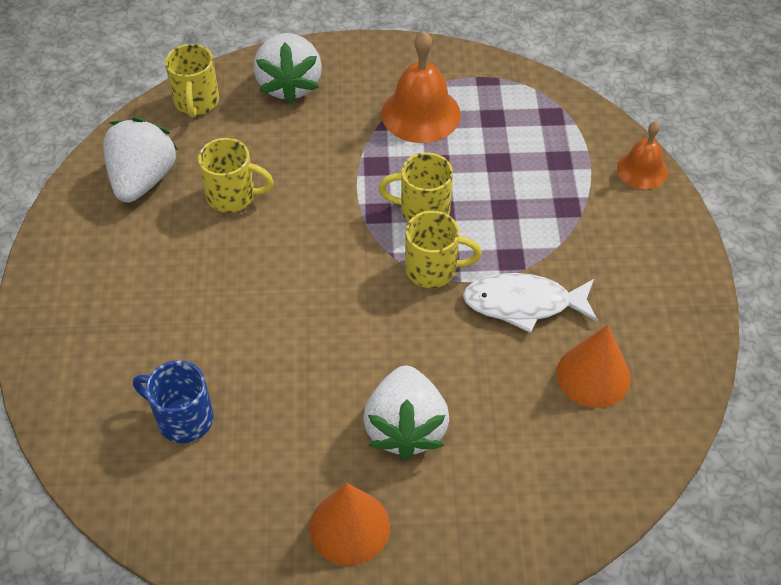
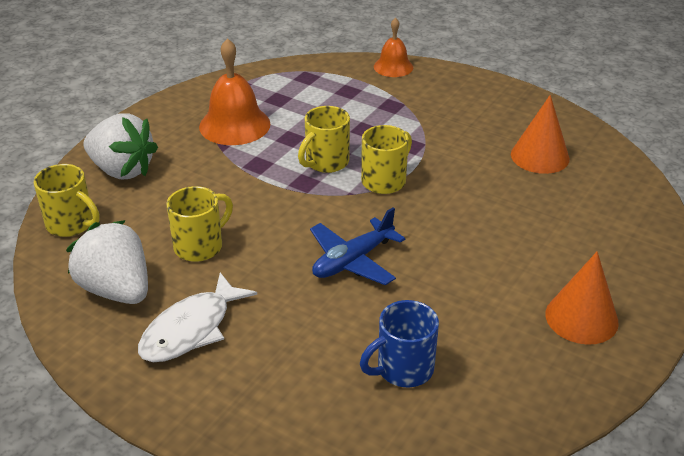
camera: 55 degrees left, 15 degrees down
(295, 309) = (353, 261): none -> blue plane
(405, 428) = (514, 253): white strawberry -> none
(523, 304) = (454, 157): white fish -> white fish (191, 329)

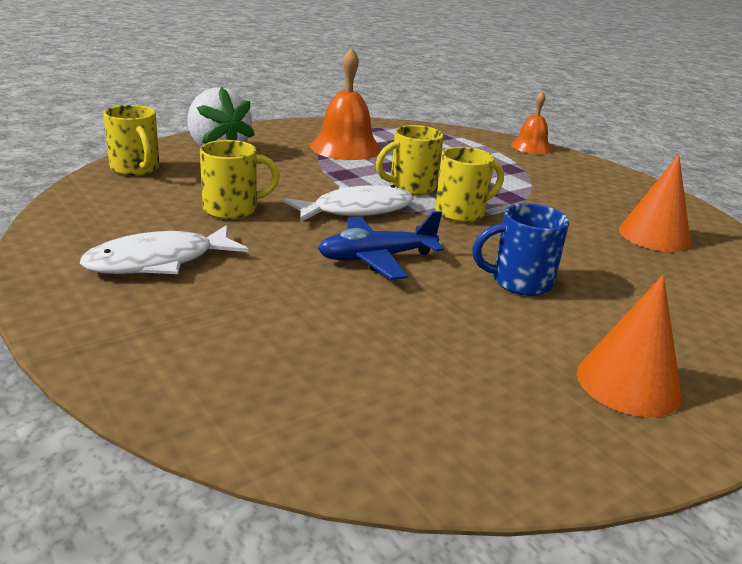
camera: 20 degrees right, 10 degrees down
(117, 290) = (123, 217): white strawberry -> none
(301, 209) = (357, 210): none -> white fish
(403, 369) = (355, 361): blue mug -> blue mug (519, 282)

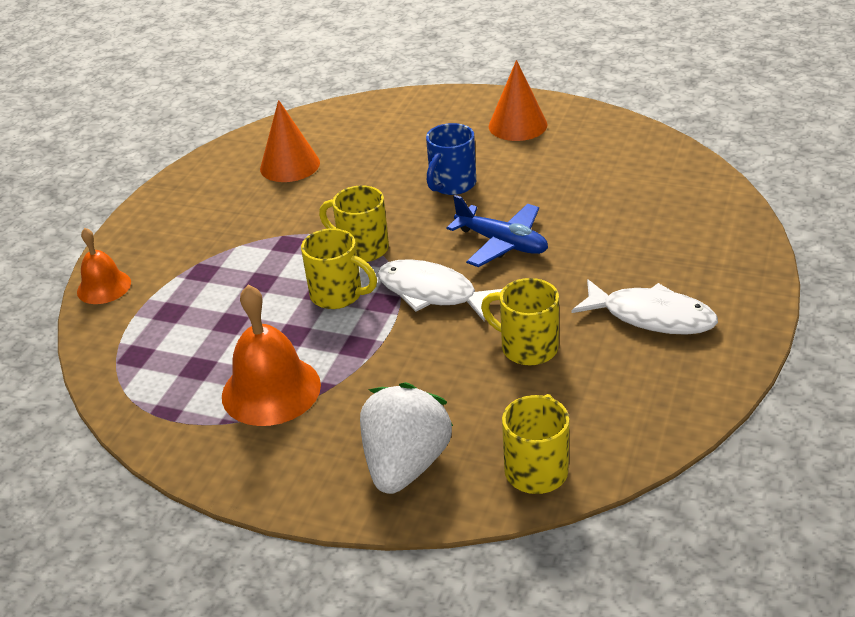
camera: 120 degrees left, 10 degrees up
(519, 282) = (452, 185): blue mug -> blue mug turned 75 degrees clockwise

